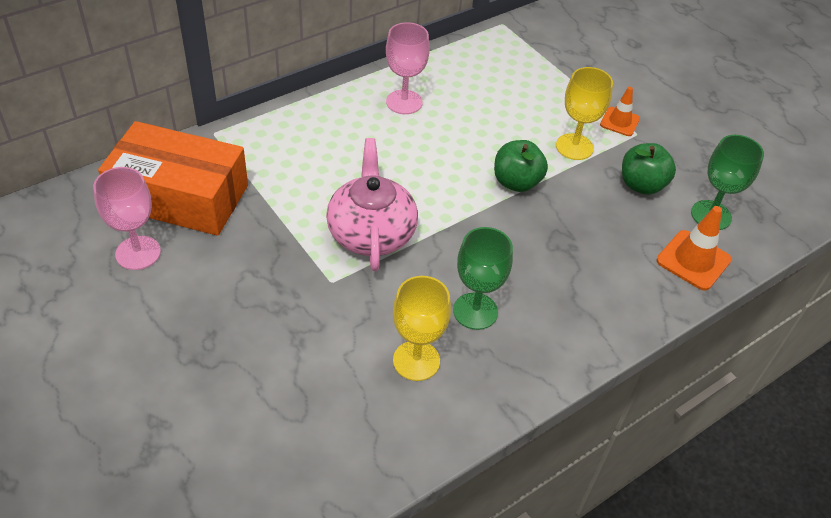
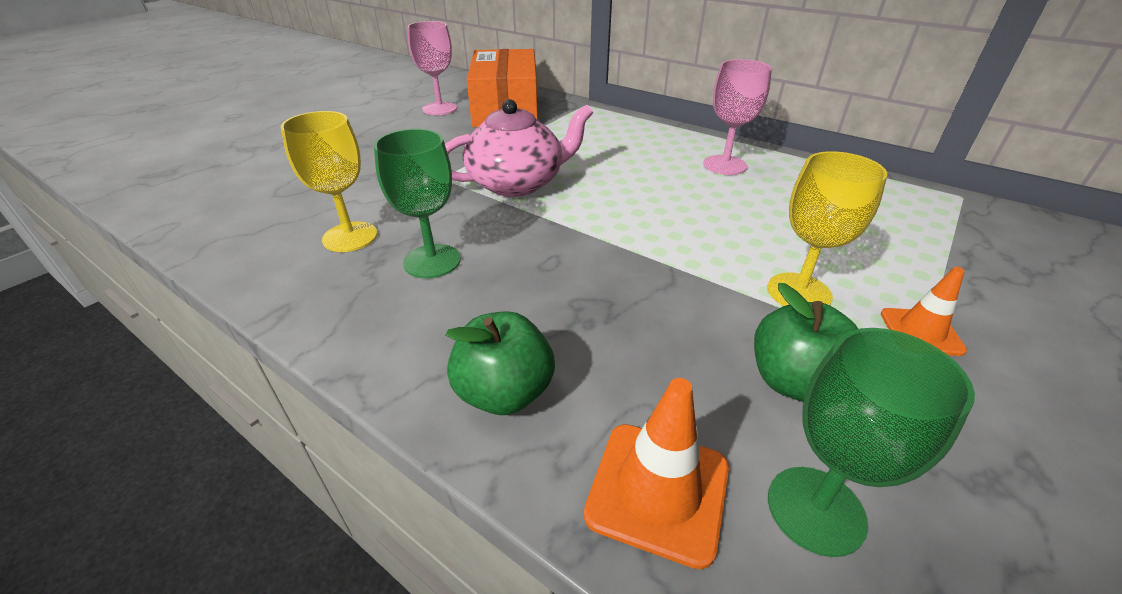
camera: 75 degrees right, 10 degrees down
(516, 182) = (672, 254): green apple -> green apple (504, 392)

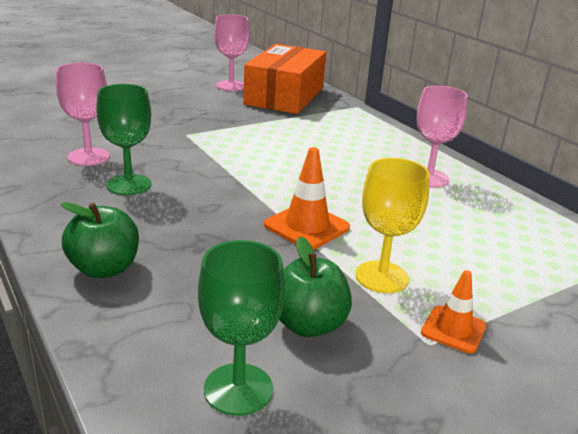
camera: 20 degrees right, 10 degrees down
(350, 237) = (88, 157): yellow goblet -> pink goblet
(517, 183) = (238, 151): pink teapot -> none
(658, 490) = (147, 345): orange traffic cone -> orange traffic cone (306, 226)

